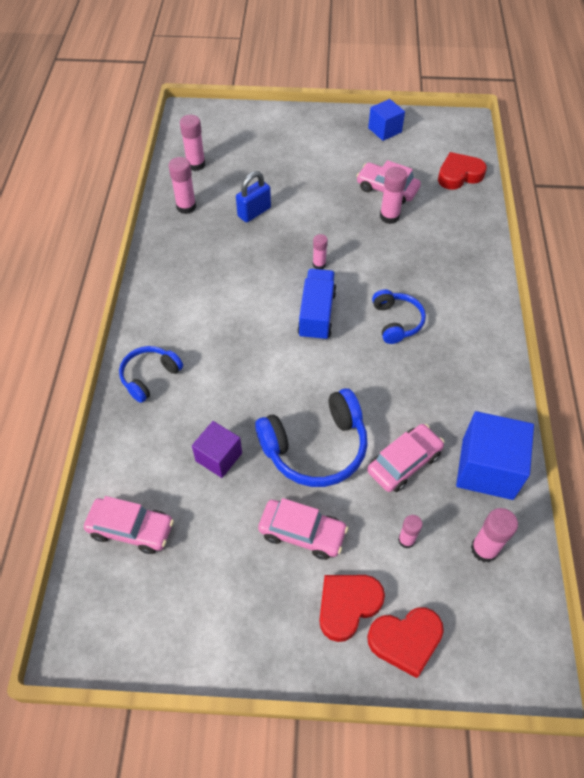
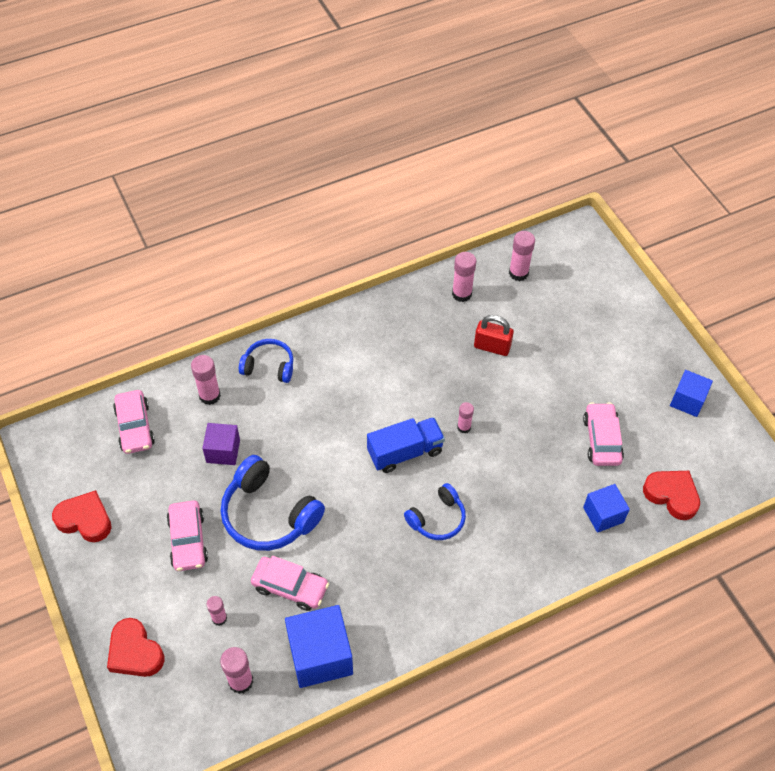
camera: 60 degrees right, 0 degrees up
(254, 212) = (492, 347): blue padlock -> red padlock
(347, 606) = (144, 599): red heart -> red heart (85, 519)
(389, 216) = (565, 457): pink glue stick -> pink glue stick (209, 395)
(453, 219) = (603, 515): none -> blue cube

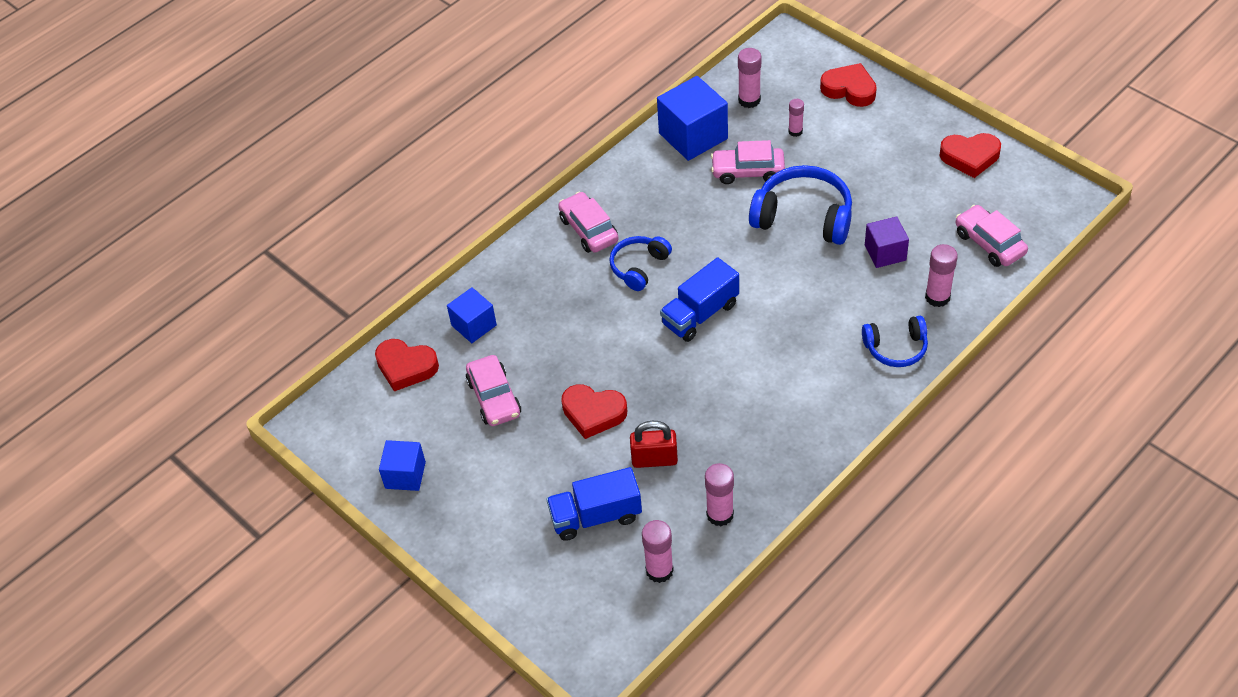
camera: 165 degrees right, 5 degrees down
(188, 540) = (863, 173): pink car -> pink car (588, 230)
(464, 427) = (649, 359): pink glue stick -> none
(525, 398) = (593, 413): none -> red heart
(550, 322) = (596, 516): none -> blue truck

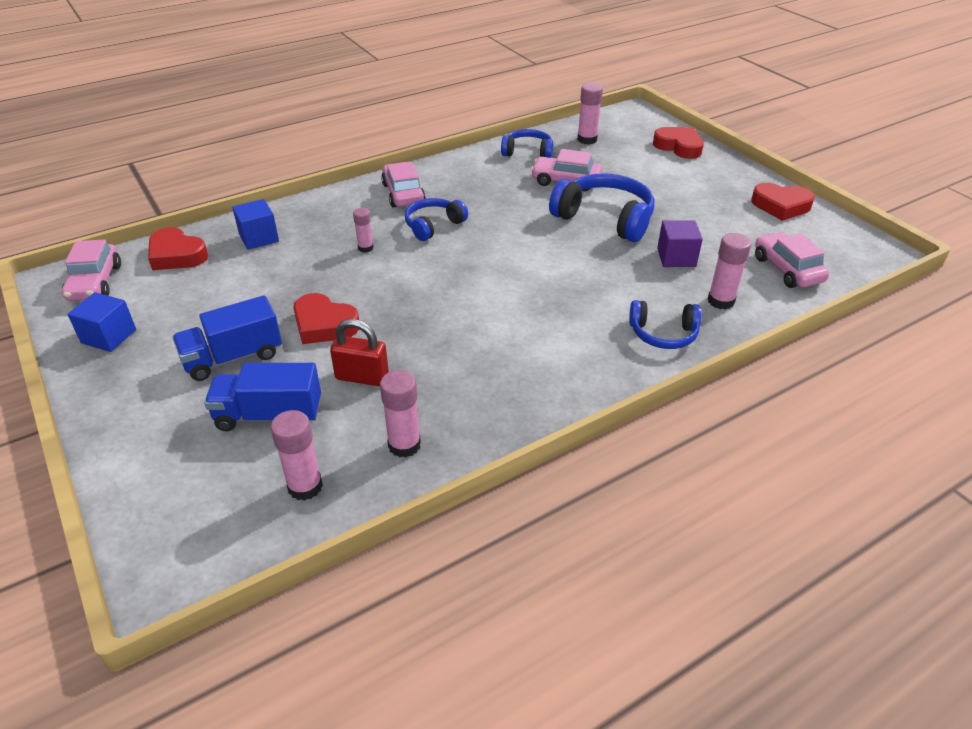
camera: 10 degrees right, 10 degrees down
(494, 398) = (238, 293): pink car -> pink car (95, 282)
(693, 136) = (527, 152): blue cube -> blue headphones
(700, 314) = (472, 269): blue truck -> blue truck (233, 357)
(795, 131) = (620, 164): pink glue stick -> pink glue stick (365, 248)

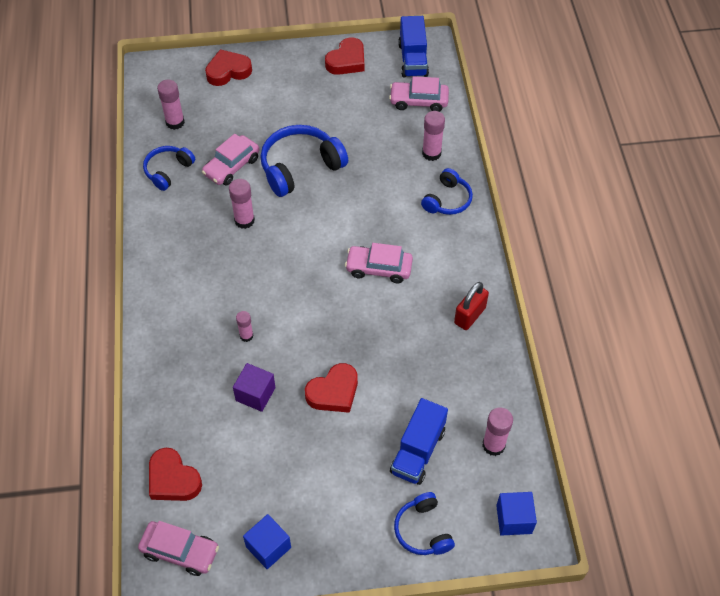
camera: 65 degrees left, 15 degrees up
(176, 255) = (173, 479): red heart -> red heart turned 75 degrees clockwise
(233, 357) = (342, 461): blue truck -> blue truck (413, 59)
(259, 238) = (183, 409): blue cube -> blue cube (514, 519)
(362, 377) = (405, 384): red padlock -> red padlock (470, 315)
(403, 194) = (178, 283): pink car -> pink car (379, 268)
(404, 445) = (482, 380): pink glue stick -> pink glue stick (244, 220)
(433, 226) = (242, 279): blue headphones -> blue headphones (423, 530)
(676, 257) = (372, 151): purple cube -> purple cube (255, 394)

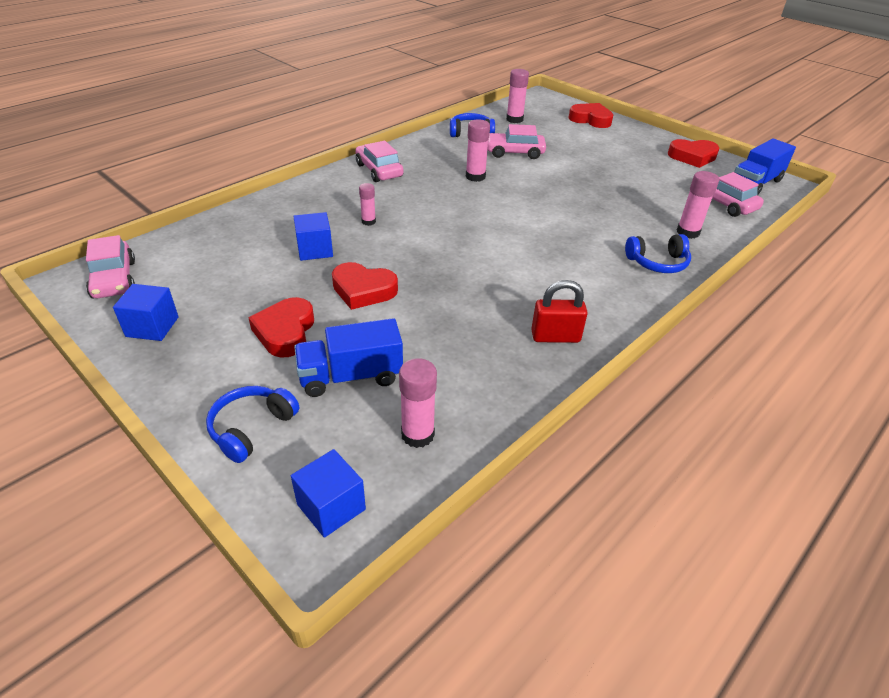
camera: 50 degrees right, 15 degrees down
(173, 479) = (188, 246): red heart -> red heart (285, 332)
(255, 394) = (315, 250): purple cube -> blue cube
(300, 167) = (562, 179): blue headphones -> none
(379, 268) = (526, 257): pink car -> pink car (379, 170)

